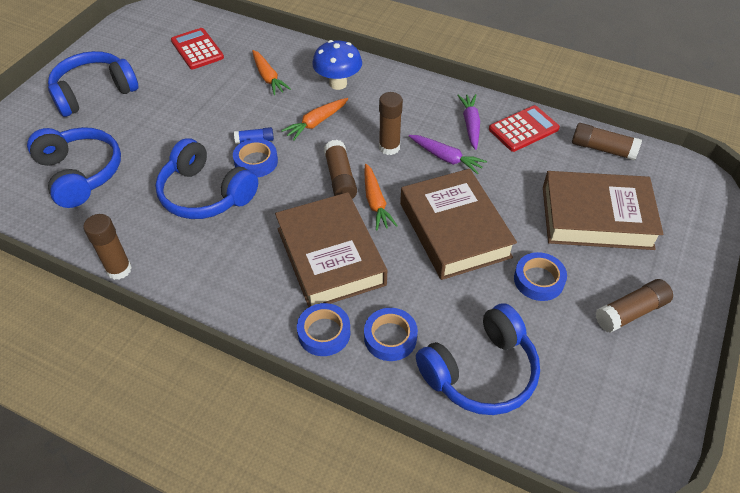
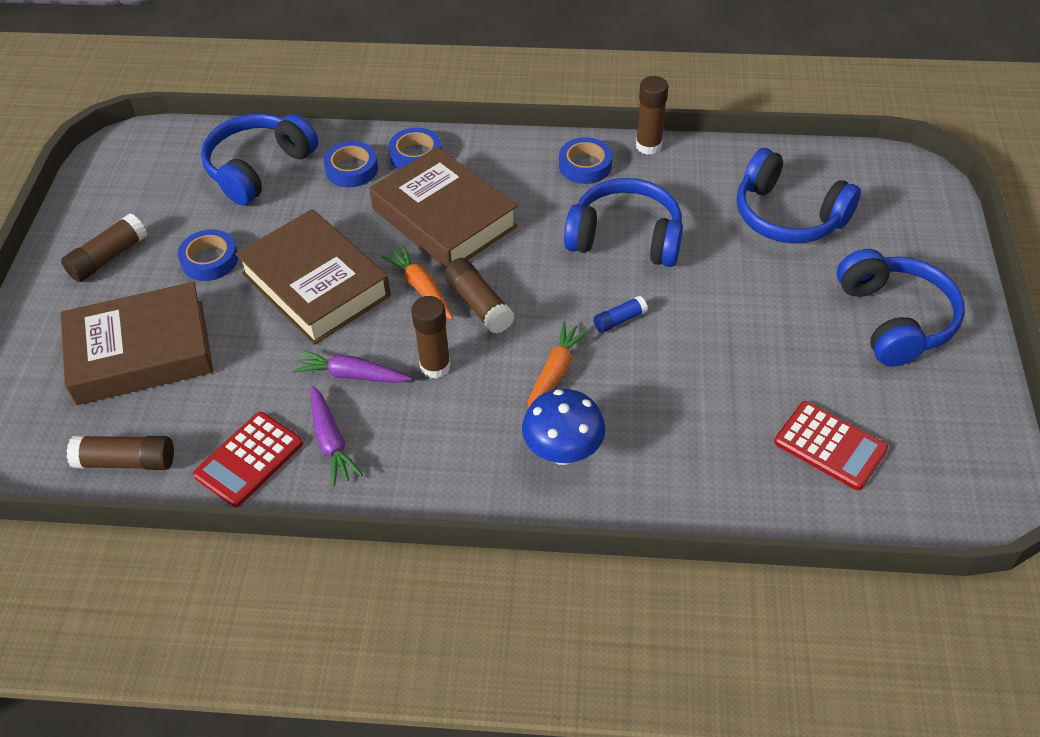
camera: 160 degrees right, 0 degrees up
(94, 93) = (894, 319): blue headphones -> blue headphones turned 45 degrees counterclockwise
(256, 162) = (596, 292): blue tape -> blue tape (585, 166)
(268, 77) = (676, 428): orange carrot -> none

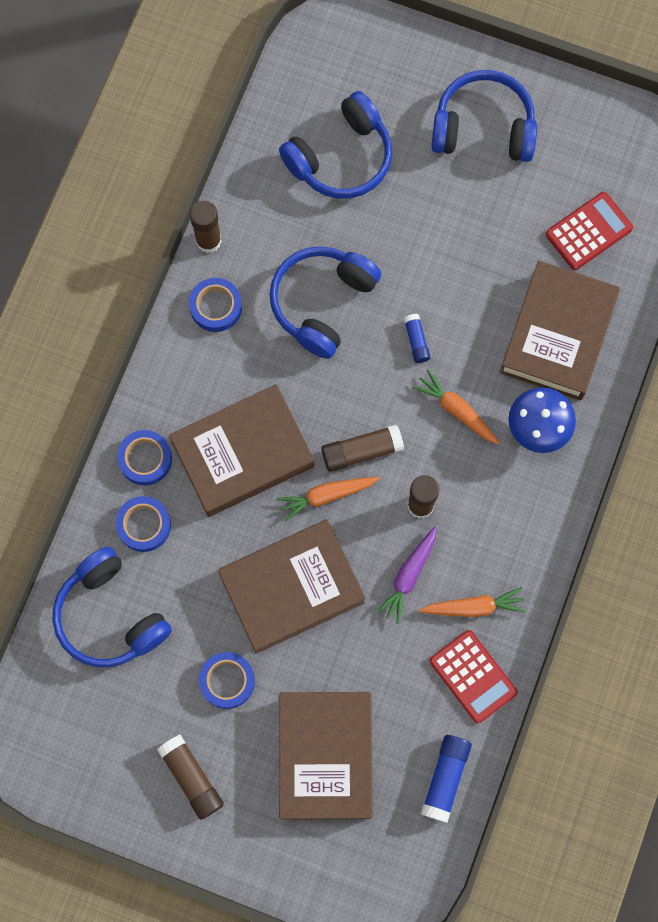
camera: 75 degrees left, 25 degrees up
(126, 461) = (445, 778): brown glue stick -> blue glue stick
(331, 441) = (474, 607): purple carrot -> orange carrot
(686, 445) = (558, 334): none -> brown book

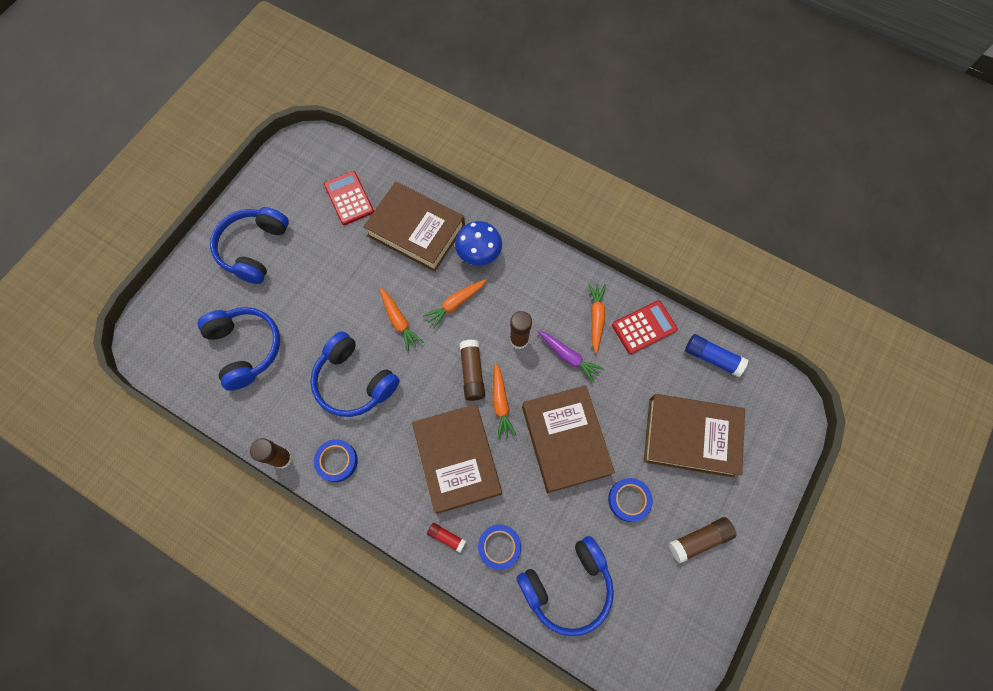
camera: 80 degrees left, 5 degrees down
(145, 459) = (446, 537): blue tape -> red glue stick
(416, 341) = (399, 321): blue glue stick -> orange carrot

